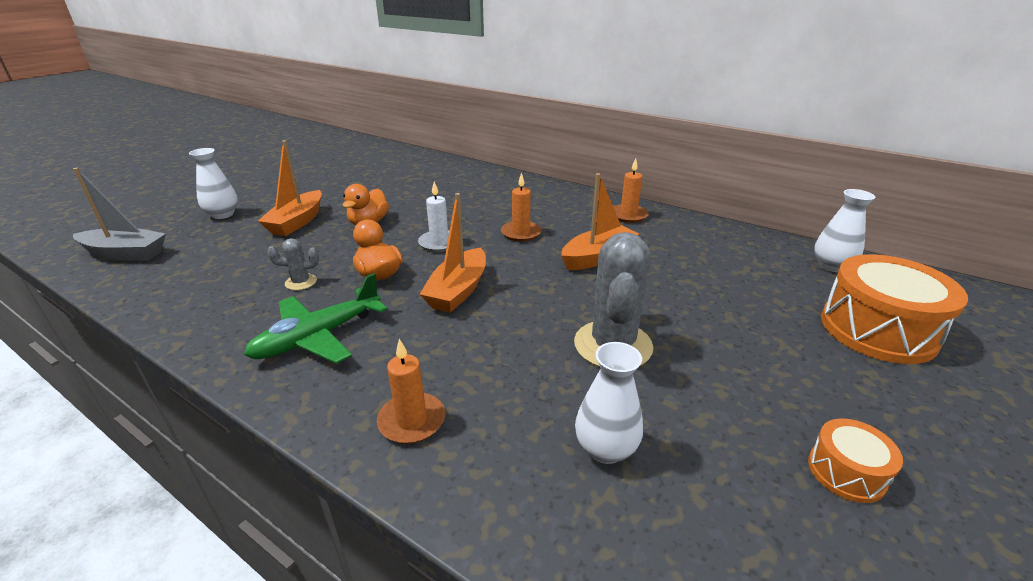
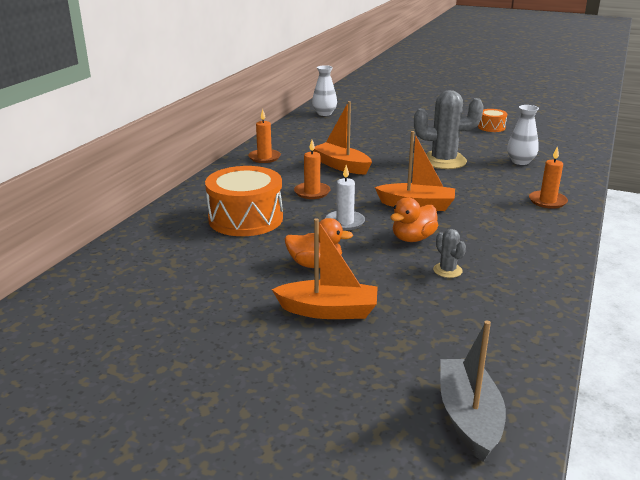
camera: 100 degrees left, 5 degrees down
(223, 215) = (326, 382): white vase -> none
(318, 337) = (508, 243): green plane -> none
(877, 330) = (387, 113): orange drum -> orange drum (245, 219)

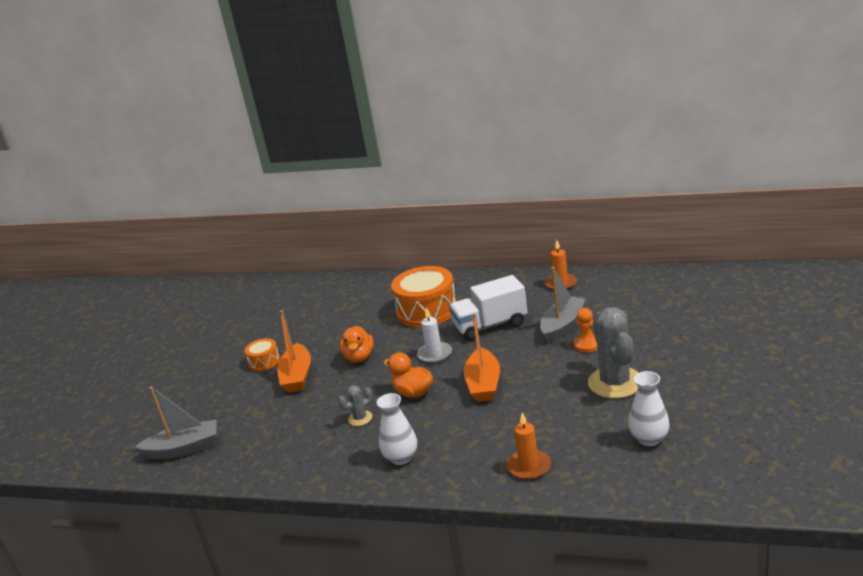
camera: 85 degrees right, 0 degrees up
(312, 192) = (490, 326): orange candle -> white truck
(324, 113) = (724, 280): white vase -> white vase (401, 457)
(341, 166) = (562, 326): orange boat -> grey boat
(381, 162) = (587, 345): none -> orange pawn
(491, 127) = (776, 403): orange drum -> orange drum (264, 362)

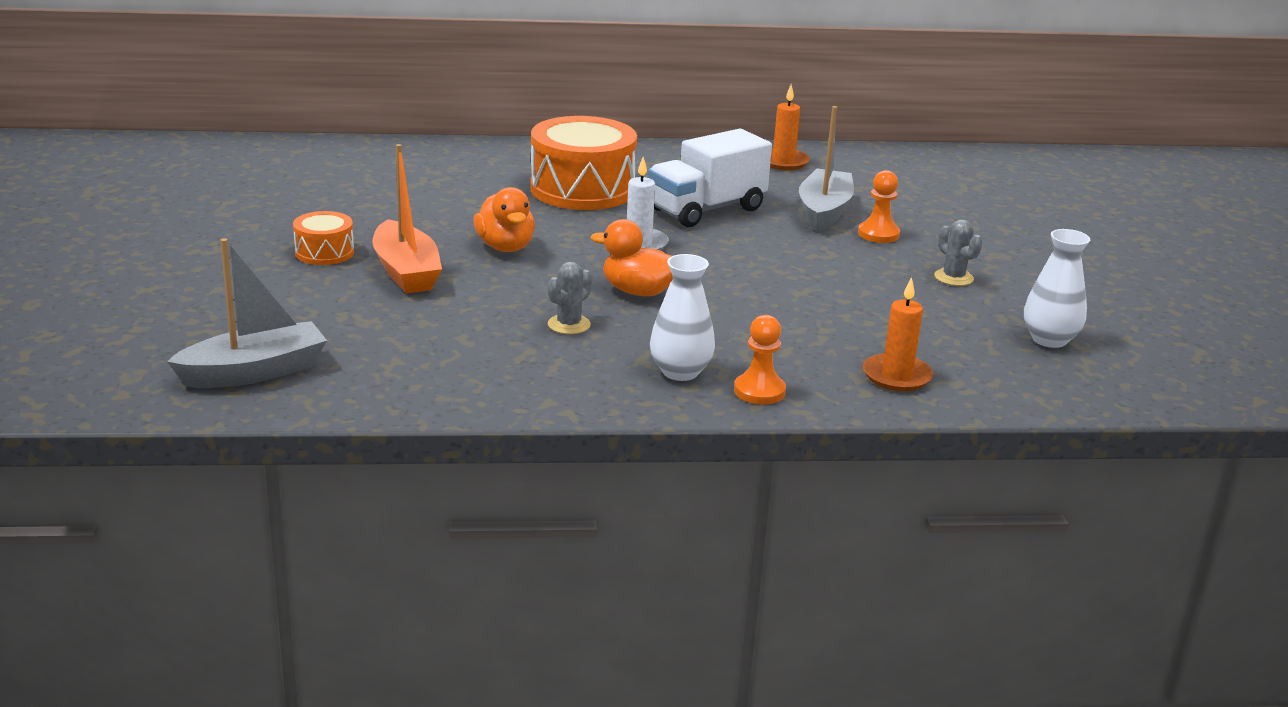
camera: 25 degrees left, 0 degrees up
(438, 475) = (759, 391): none -> orange pawn
(483, 384) = (750, 280): orange boat -> none
(615, 383) = (953, 277): grey cactus -> grey cactus, size x0.46

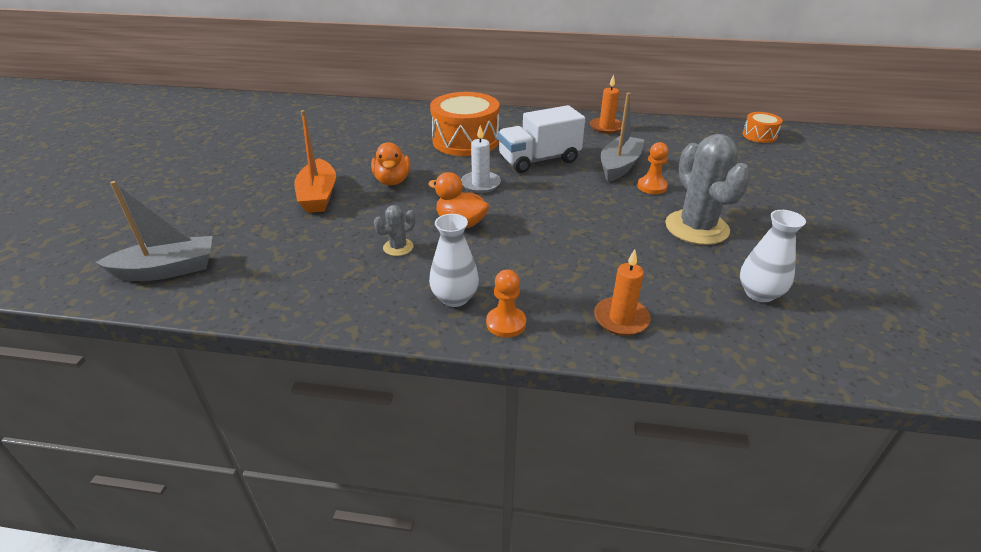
camera: 15 degrees right, 10 degrees up
(324, 252) = (279, 177): orange drum -> orange drum (759, 135)
(953, 277) = (696, 228): grey cactus -> grey cactus, size x2.15

